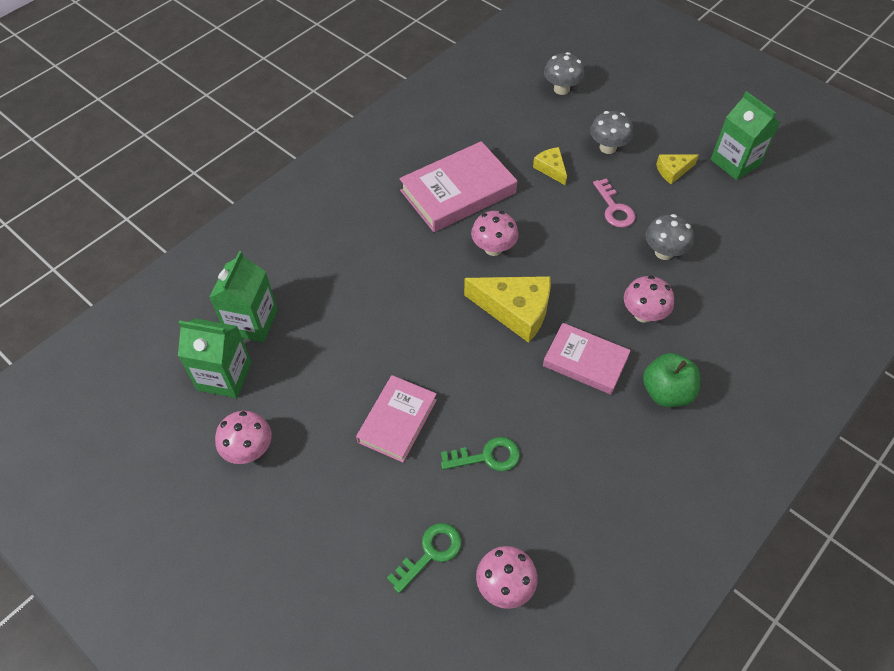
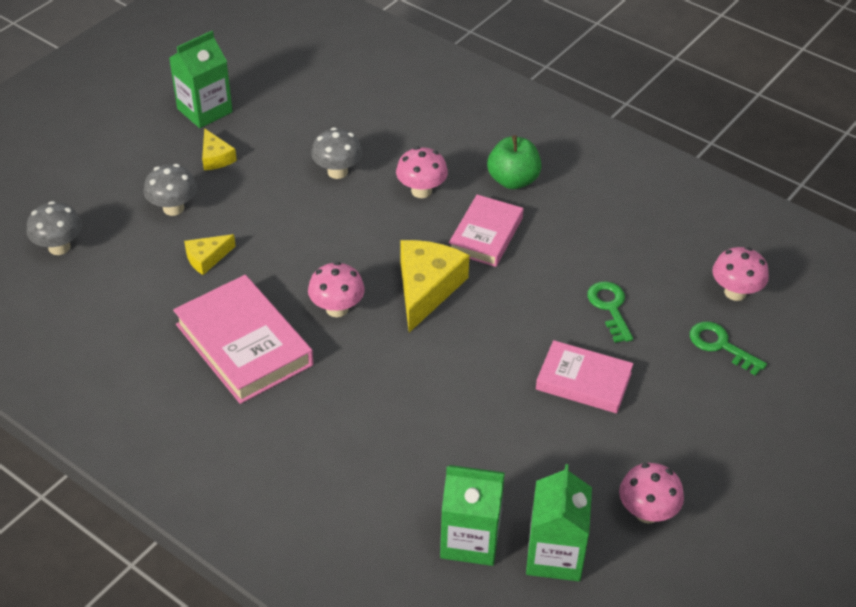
camera: 95 degrees left, 10 degrees down
(614, 208) = (273, 206): pink key -> none

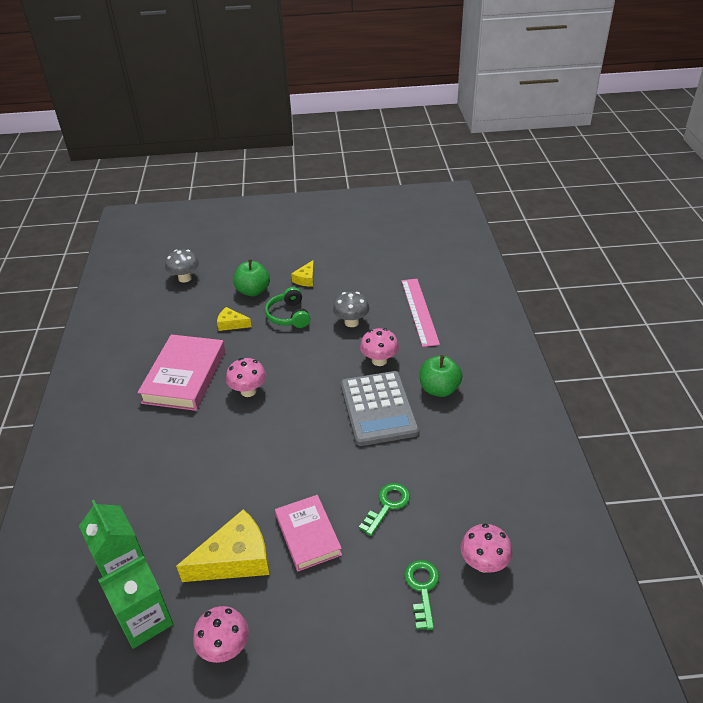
camera: 50 degrees right, 5 degrees down
(173, 208) = (253, 291): grey mushroom -> green apple
(204, 110) = (334, 254): green carton -> none
(259, 208) = (289, 316): none -> green headphones
(389, 117) = (419, 311): none -> pink ruler
(426, 288) = (305, 414): yellow cheese -> yellow cheese (235, 559)
(486, 235) = (378, 408): pink book -> grey calculator

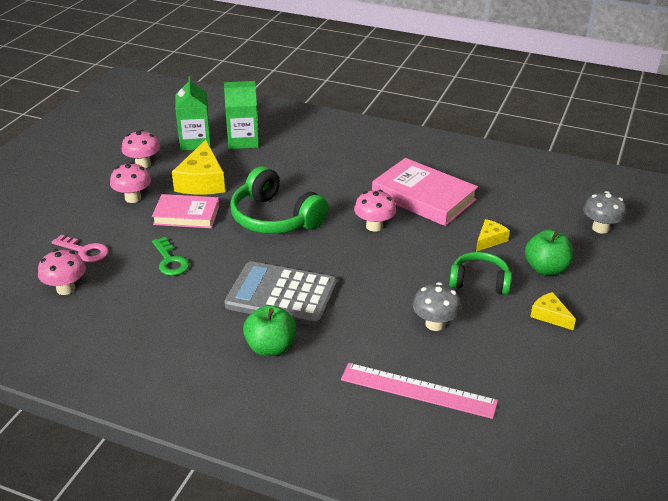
camera: 115 degrees right, 5 degrees down
(273, 461) = (275, 218): none -> green headphones
(379, 360) = (351, 321): pink mushroom -> pink mushroom (133, 198)
(422, 589) = (84, 251): green key -> pink key

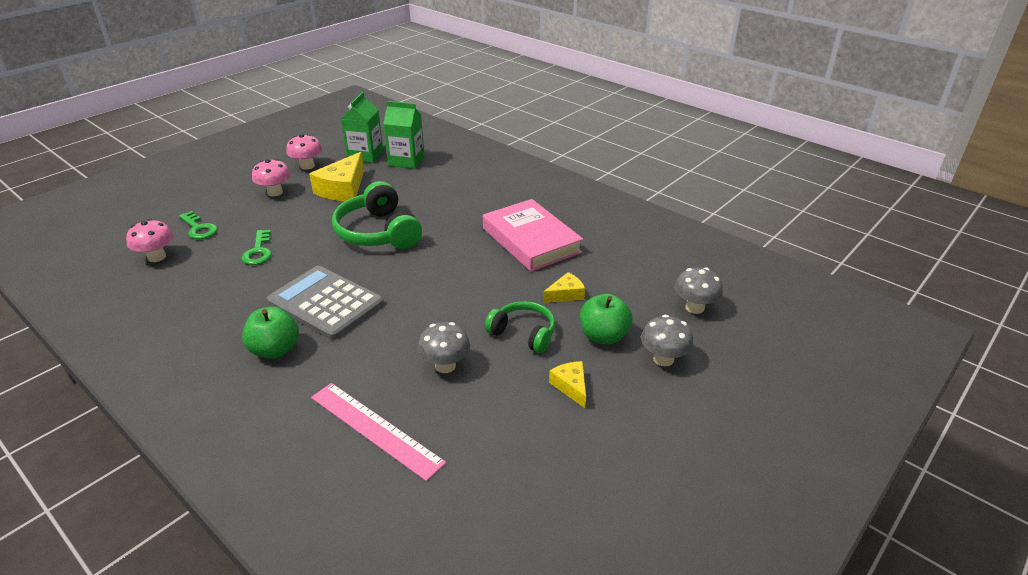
camera: 20 degrees right, 0 degrees up
(84, 251) = (199, 228): pink key -> green key
(186, 215) = (305, 215): pink book -> none
(374, 226) = (462, 258): pink mushroom -> none
(605, 276) = (663, 359): none -> grey mushroom

